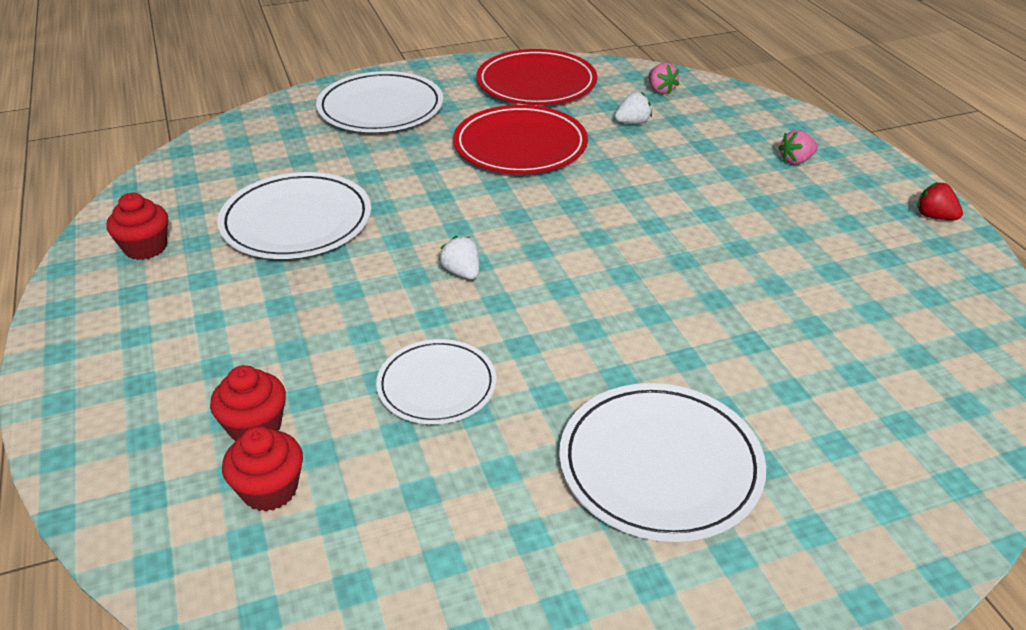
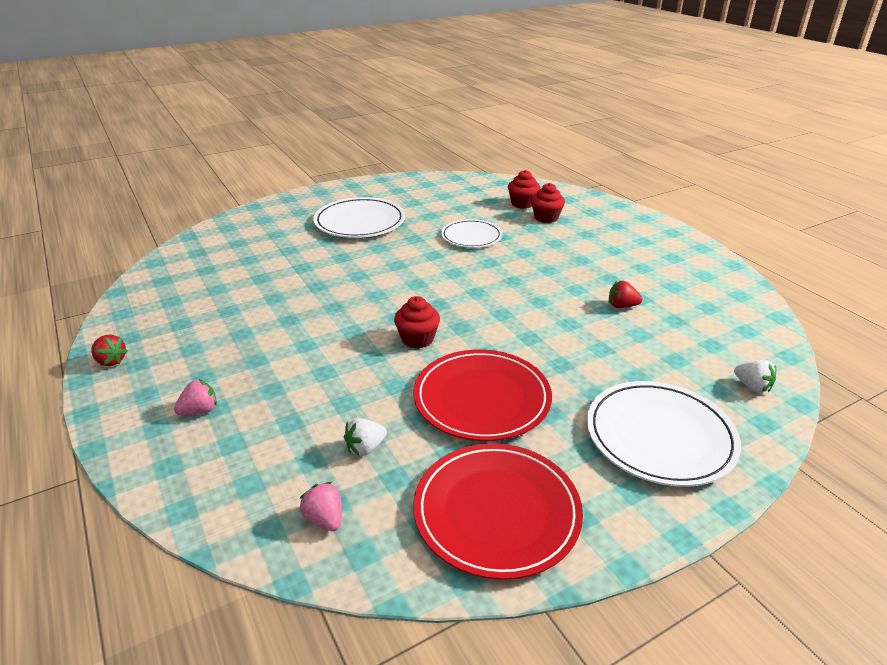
camera: 170 degrees right, 5 degrees down
(145, 248) = (701, 280): red cupcake -> red cupcake (417, 339)
(296, 221) = (622, 306): white plate -> red strawberry
(462, 273) = (484, 285): white strawberry -> white strawberry (752, 386)

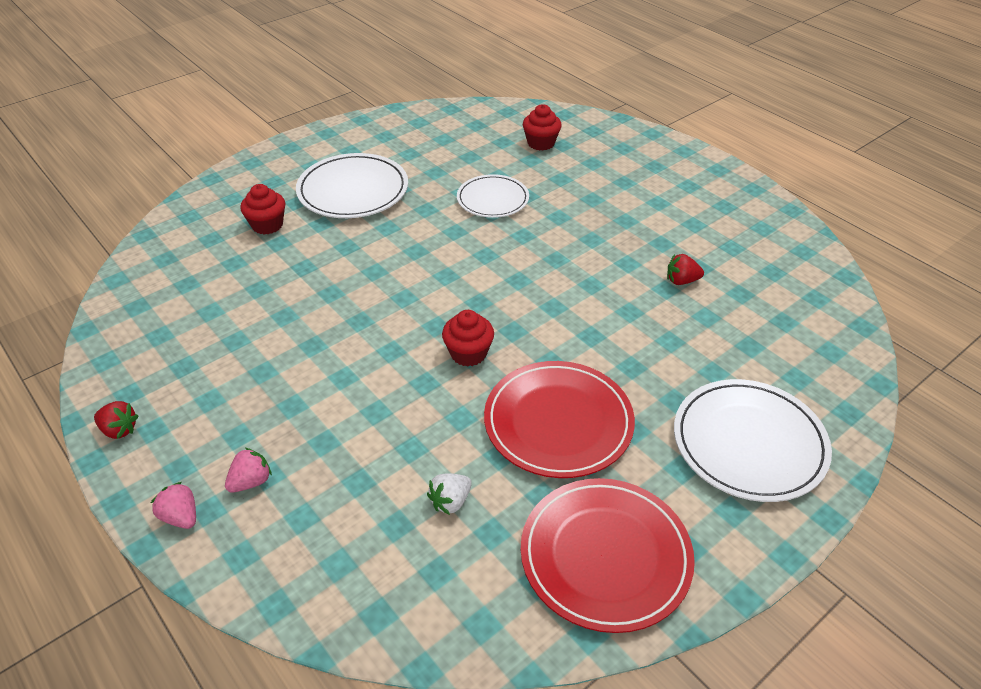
camera: 10 degrees left, 10 degrees up
(325, 519) = (433, 592): pink strawberry -> pink strawberry (181, 516)
(546, 218) = (573, 162): red cupcake -> red cupcake (267, 225)
(752, 386) = (831, 369): white strawberry -> none

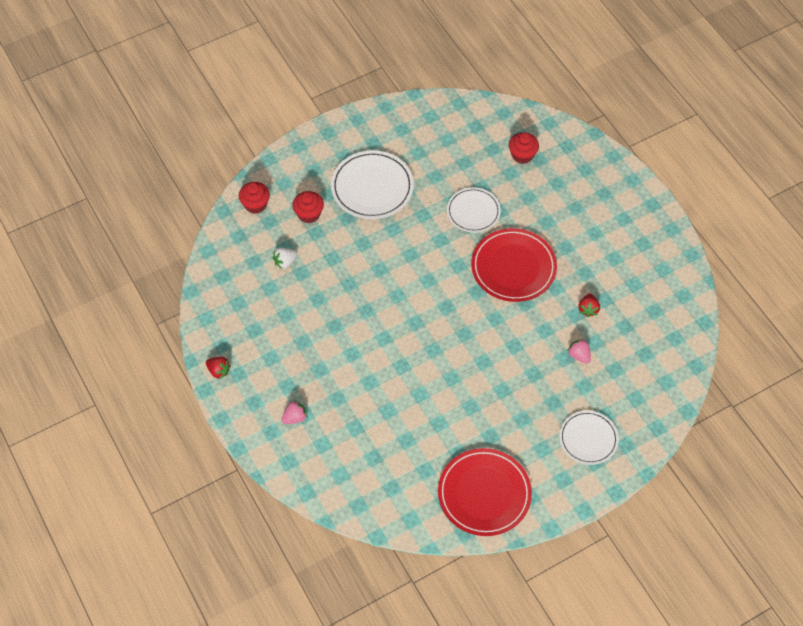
camera: 10 degrees right, 15 degrees up
(181, 516) = (256, 433): pink strawberry -> pink strawberry (579, 355)
(450, 501) = (405, 448): white strawberry -> white strawberry (285, 262)
(468, 353) = (432, 347): red cupcake -> red cupcake (255, 204)
(558, 422) = (478, 406): red plate -> red plate (513, 267)
(681, 281) = (588, 309): red strawberry -> red strawberry turned 90 degrees counterclockwise
(749, 443) = (588, 439): white plate -> white plate, size x0.64

